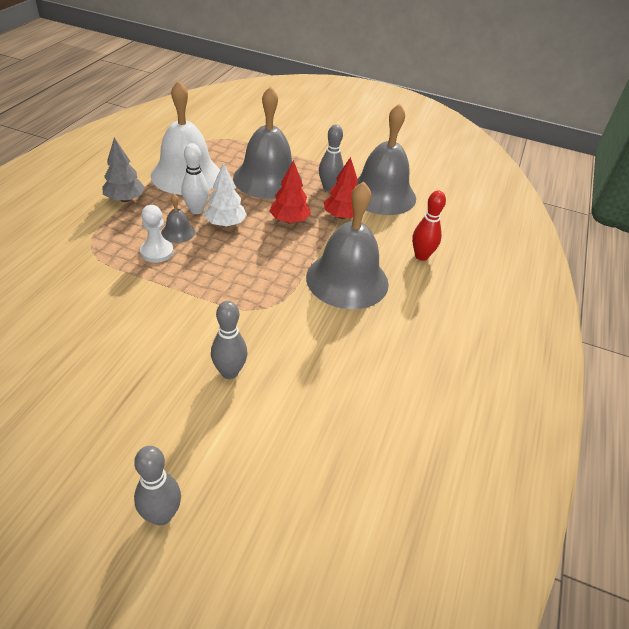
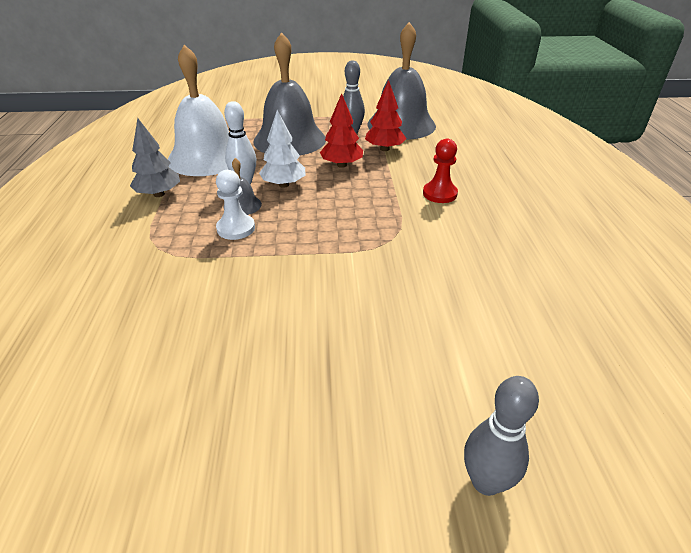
camera: 20 degrees left, 5 degrees down
(229, 372) = (413, 307): grey bowling pin -> none
(347, 280) = (439, 194): grey bell -> red pawn
(421, 256) = (480, 158): red bowling pin -> none

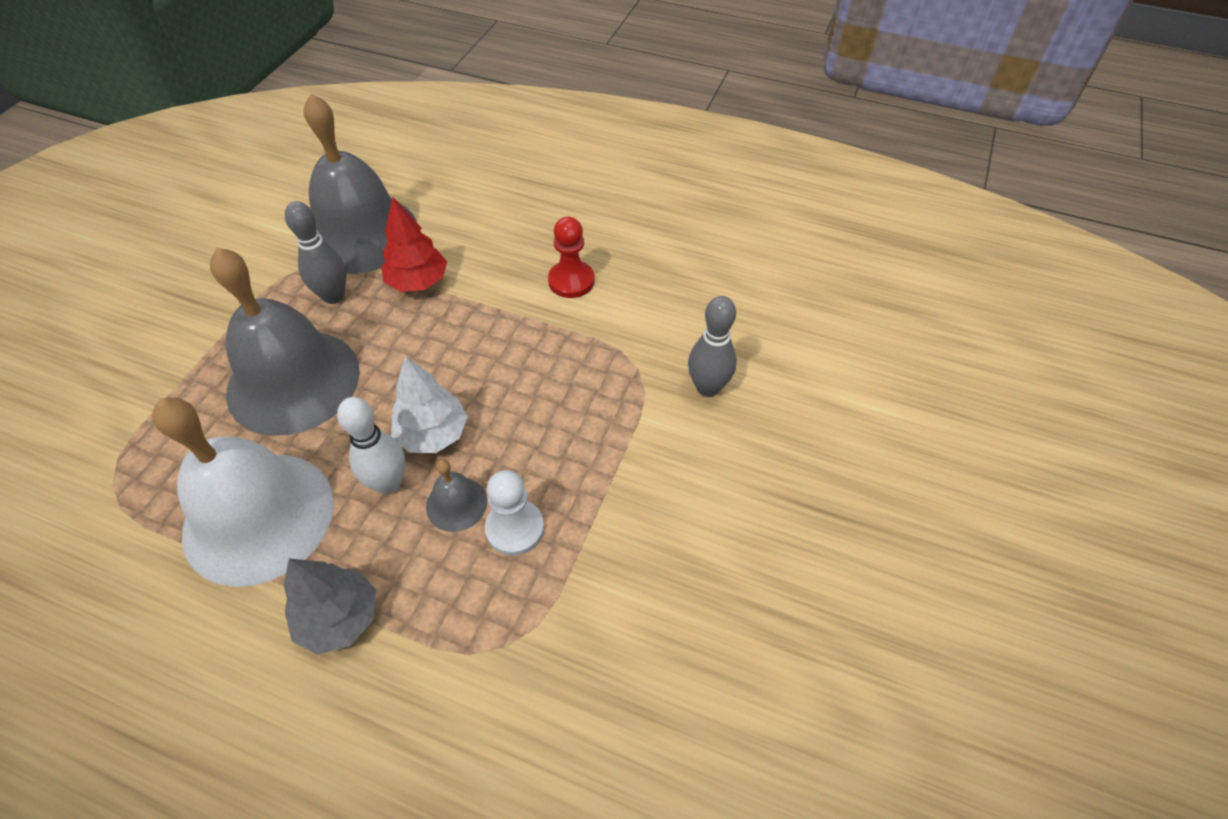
camera: 65 degrees left, 15 degrees up
(341, 165) = (426, 347): red tree -> none
(486, 482) = (981, 446): grey bowling pin -> grey bowling pin (707, 388)

